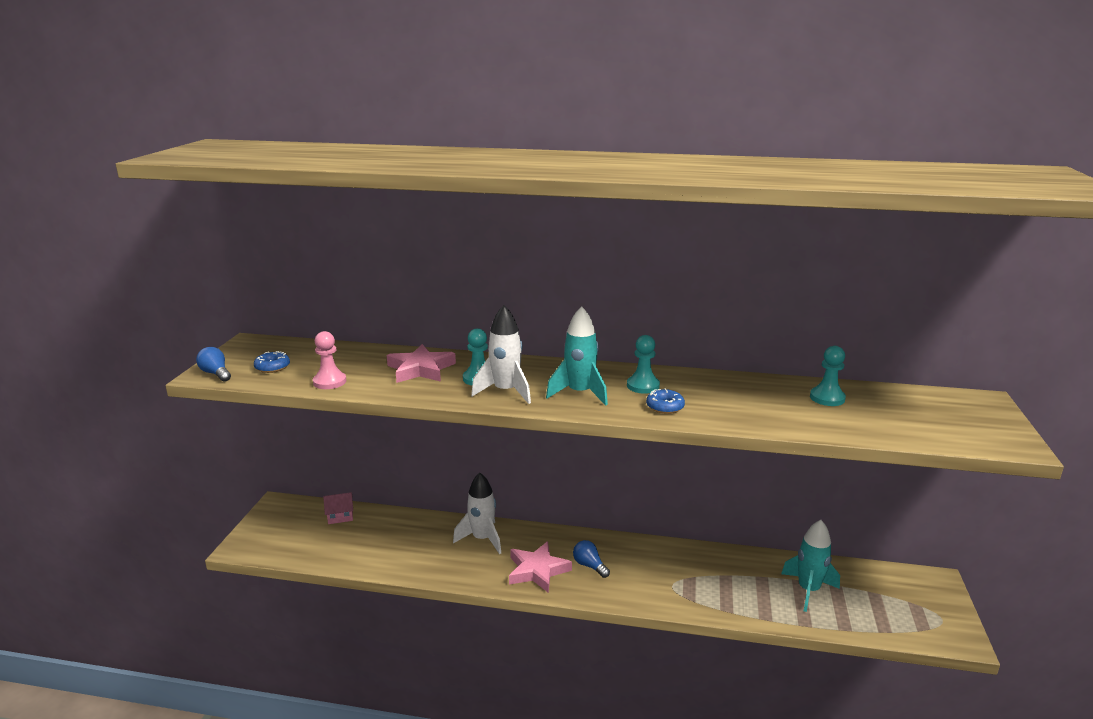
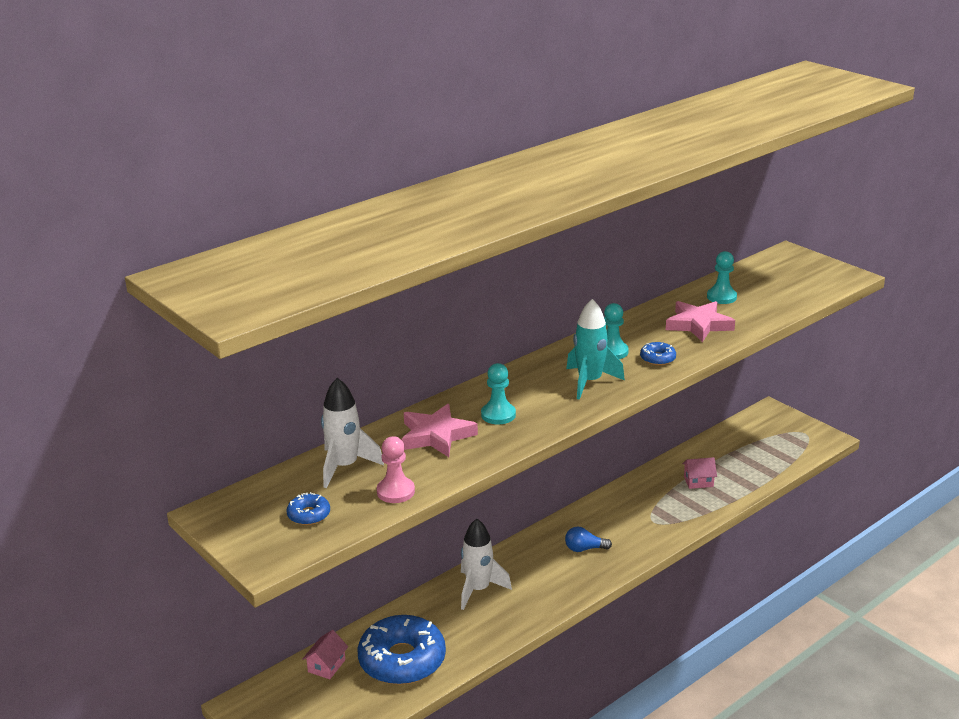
camera: 50 degrees left, 5 degrees up
(216, 373) = (274, 554): blue light bulb -> none
(373, 543) = (402, 660): none -> blue donut
(505, 392) = (542, 412): white rocket -> white rocket (345, 467)
(537, 570) = (559, 579): pink star -> pink star (698, 325)
(762, 585) = (698, 481): none -> pink house
(808, 590) = (724, 466): turquoise rocket -> none

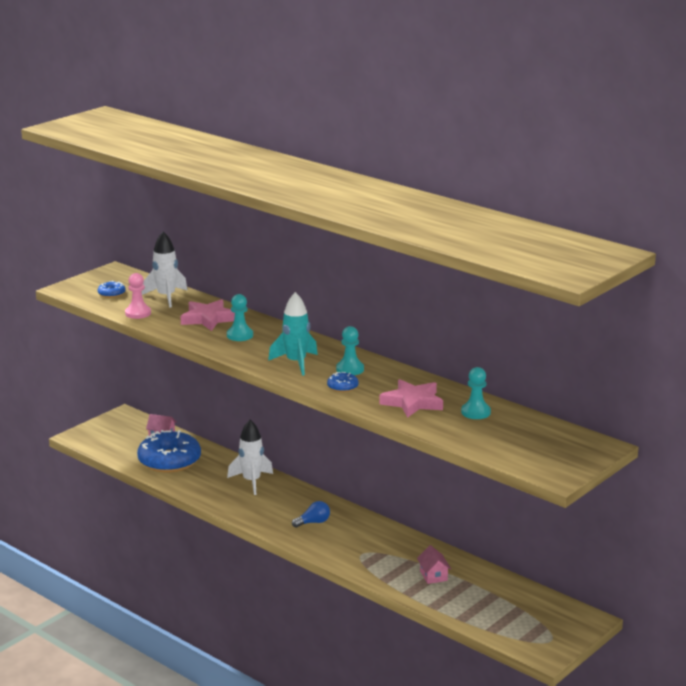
camera: 80 degrees right, 5 degrees down
(584, 549) = (313, 522): blue light bulb -> blue light bulb turned 75 degrees clockwise

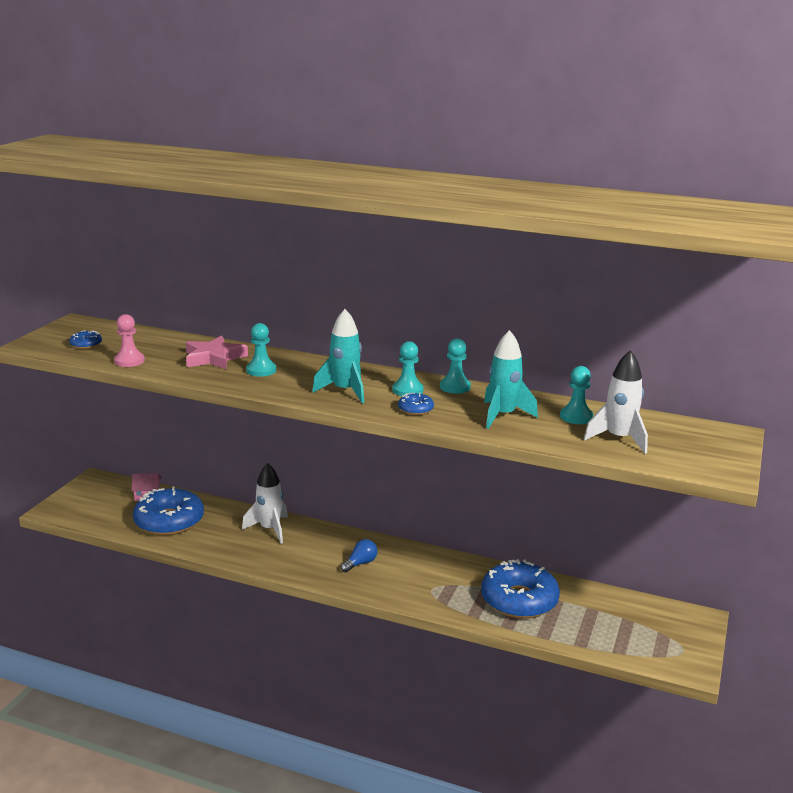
camera: 20 degrees left, 0 degrees up
(166, 297) = (151, 341): white rocket -> white rocket (619, 439)
(393, 372) = (455, 387): none -> turquoise pawn
(412, 402) = (503, 416): pink star -> turquoise rocket
(433, 575) = (519, 600): pink house -> blue donut

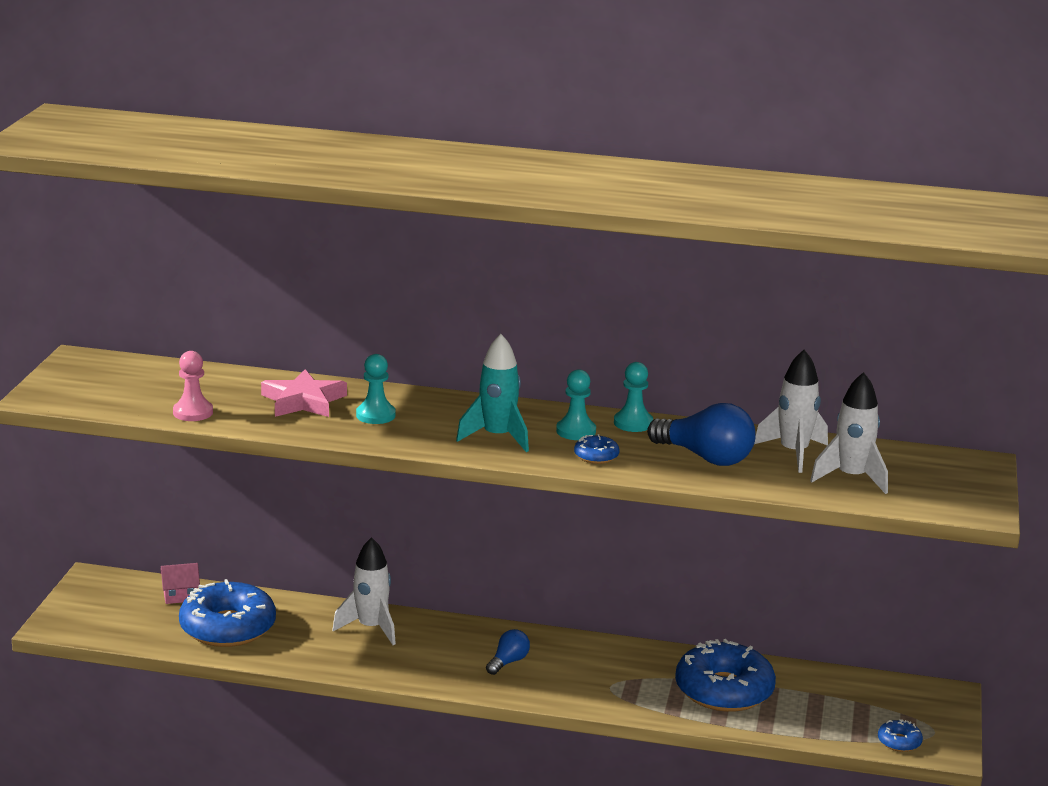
camera: 10 degrees left, 0 degrees up
(86, 344) = (117, 392): blue donut -> blue donut (899, 742)
(503, 416) = (706, 457): turquoise rocket -> blue light bulb
(576, 417) = (793, 453): turquoise pawn -> white rocket

